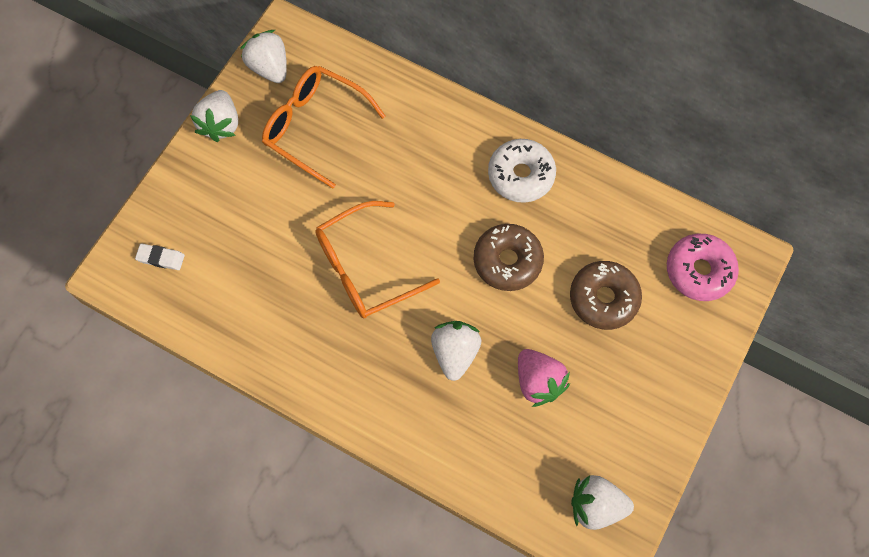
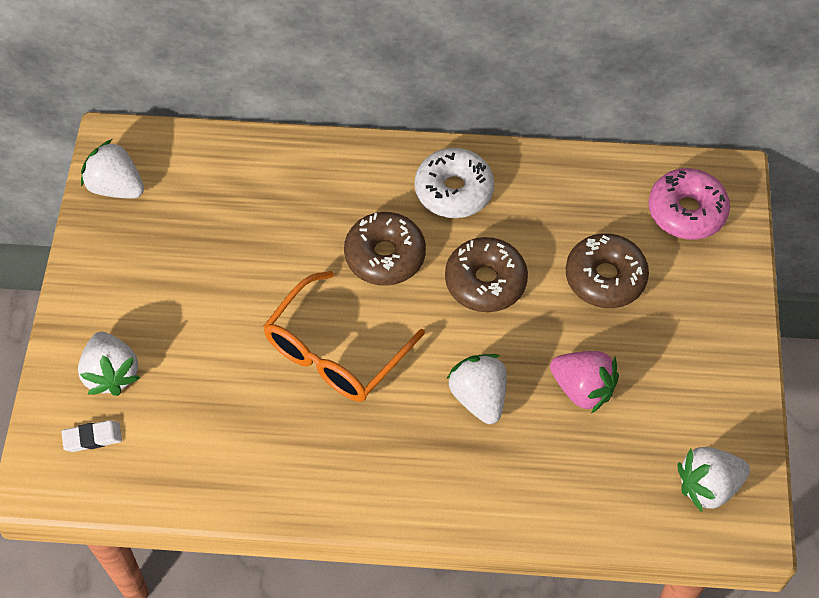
camera: 25 degrees left, 10 degrees down
(220, 124) = (90, 268): white strawberry -> white strawberry (111, 374)
(315, 127) = (201, 229): orange glasses -> none
(441, 207) = (385, 256): none -> brown donut

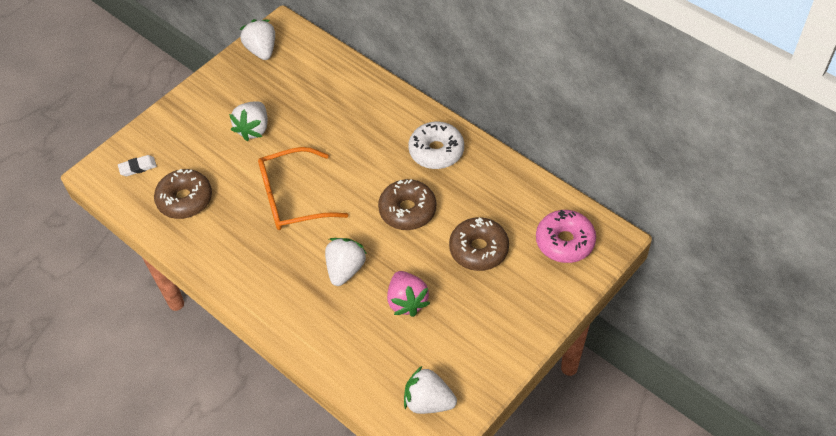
camera: 40 degrees right, 5 degrees down
(92, 438) = (138, 167): white eraser -> white eraser turned 45 degrees counterclockwise
(111, 374) = (175, 142): white strawberry -> white strawberry (253, 129)
(385, 256) = (365, 164): brown donut -> brown donut (185, 199)

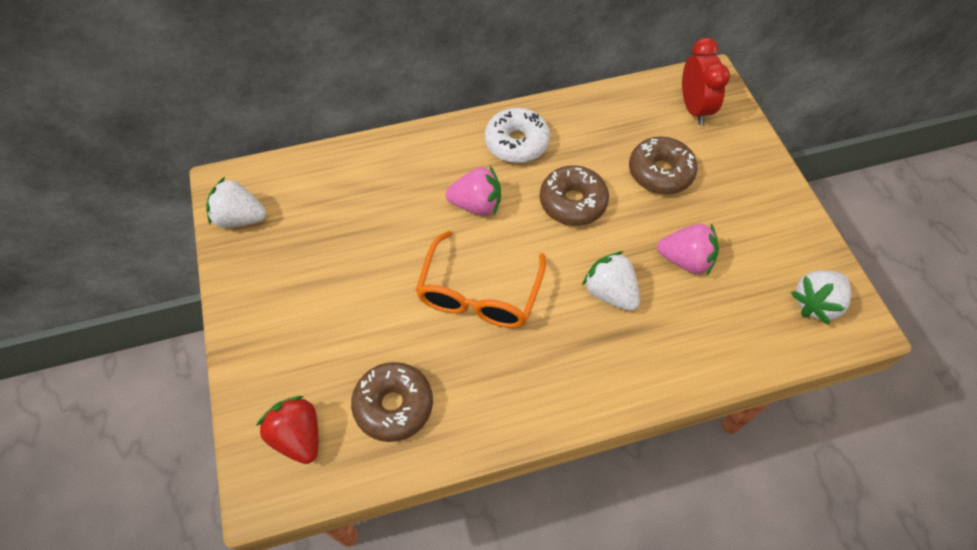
camera: 60 degrees left, 5 degrees up
(138, 167) = (298, 436): white eraser -> red strawberry
(253, 129) = (349, 283): white strawberry -> none
(363, 158) = (476, 204): none -> pink strawberry
(565, 242) = (694, 108): pink donut -> red clock

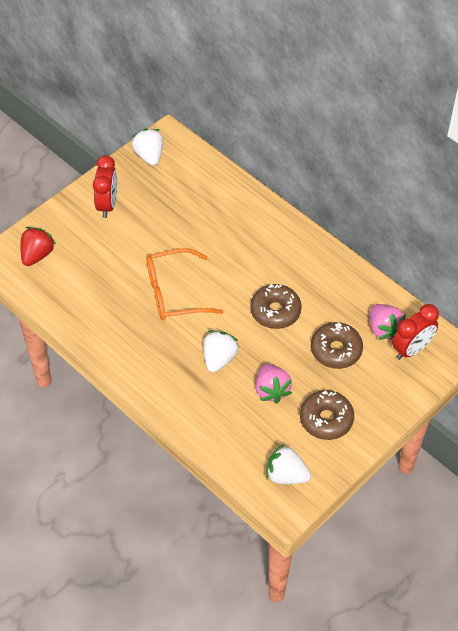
camera: 60 degrees right, 5 degrees down
(280, 304) = (107, 205): none -> red clock
(393, 405) = (79, 287): brown donut -> brown donut (326, 419)
(476, 204) = (238, 262): pink strawberry -> pink strawberry (383, 329)
(517, 142) = (303, 261): white donut -> none

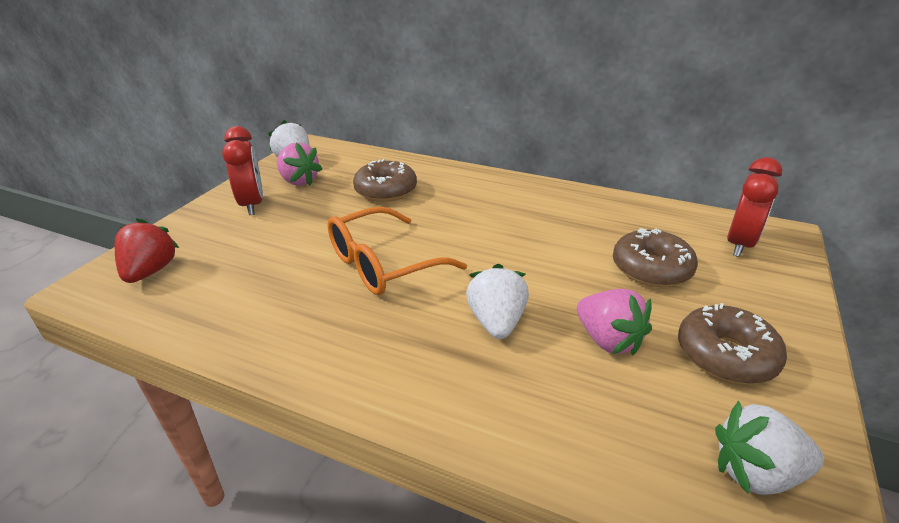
camera: 20 degrees left, 20 degrees down
(275, 311) = (536, 250): brown donut -> brown donut (386, 190)
(383, 329) = (685, 234): pink strawberry -> pink strawberry (299, 181)

